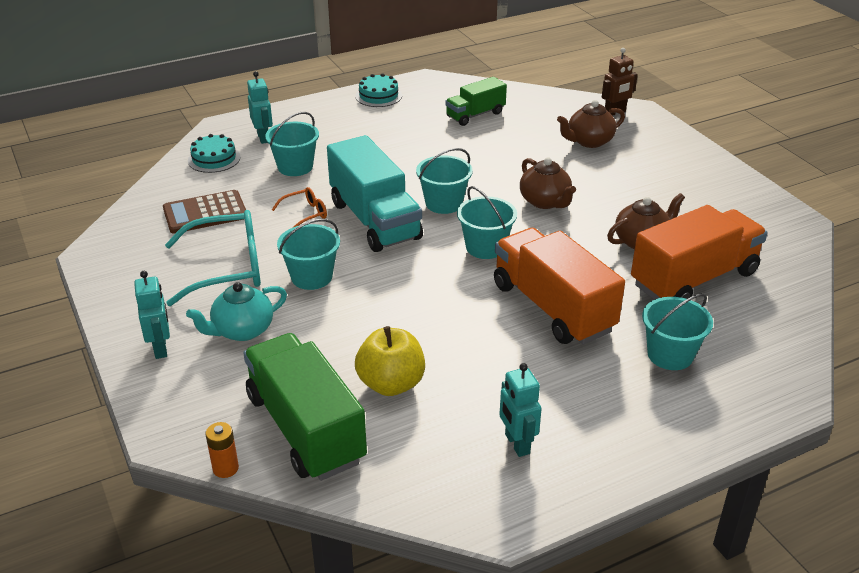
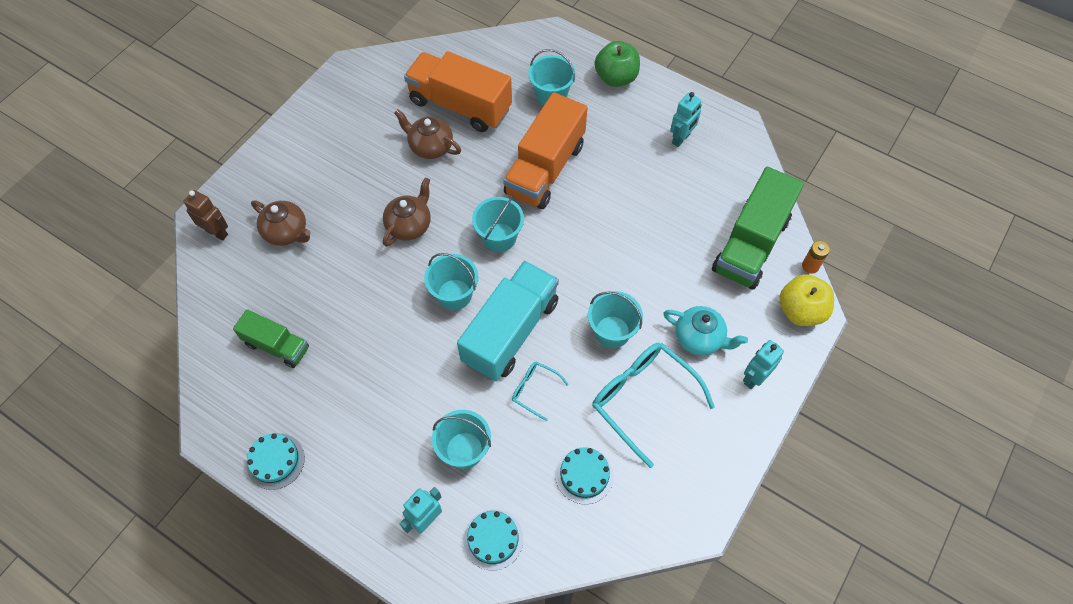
camera: 120 degrees left, 25 degrees up
(205, 213) = (584, 475): brown calculator -> turquoise cake
(305, 214) = (534, 390): orange glasses -> turquoise glasses
(391, 384) = (681, 221): yellow apple -> yellow apple (800, 311)
(670, 428) = (616, 78): none -> green apple

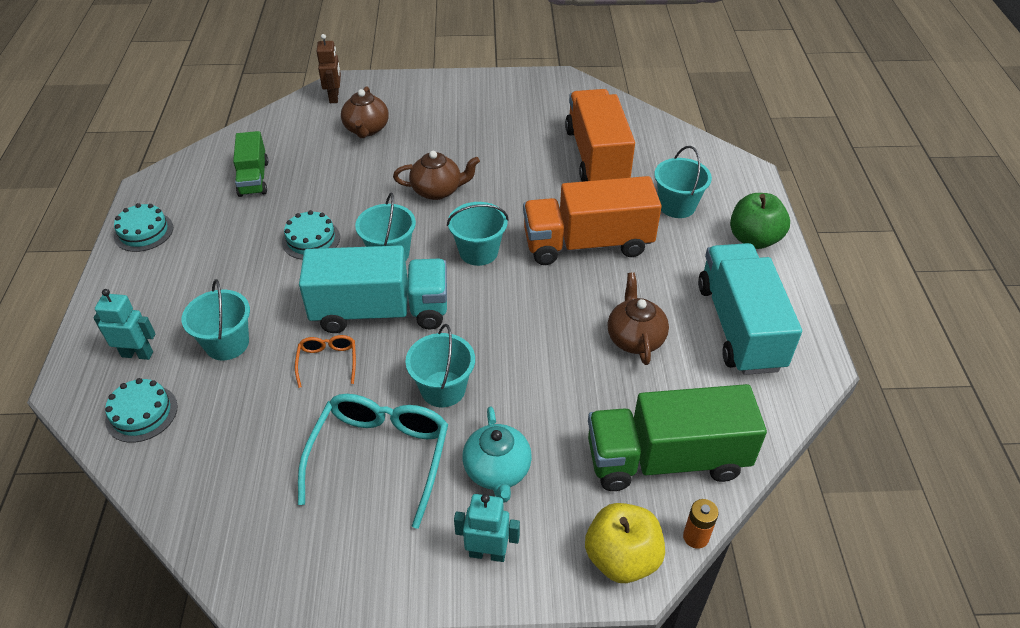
camera: 55 degrees right, 15 degrees down
(430, 147) = (532, 161): brown teapot -> brown teapot (635, 338)
(534, 390) = (328, 362): turquoise glasses -> orange glasses
(584, 475) = (255, 451): turquoise cake -> turquoise cake (311, 239)
(681, 139) = (739, 326): turquoise robot -> turquoise truck

